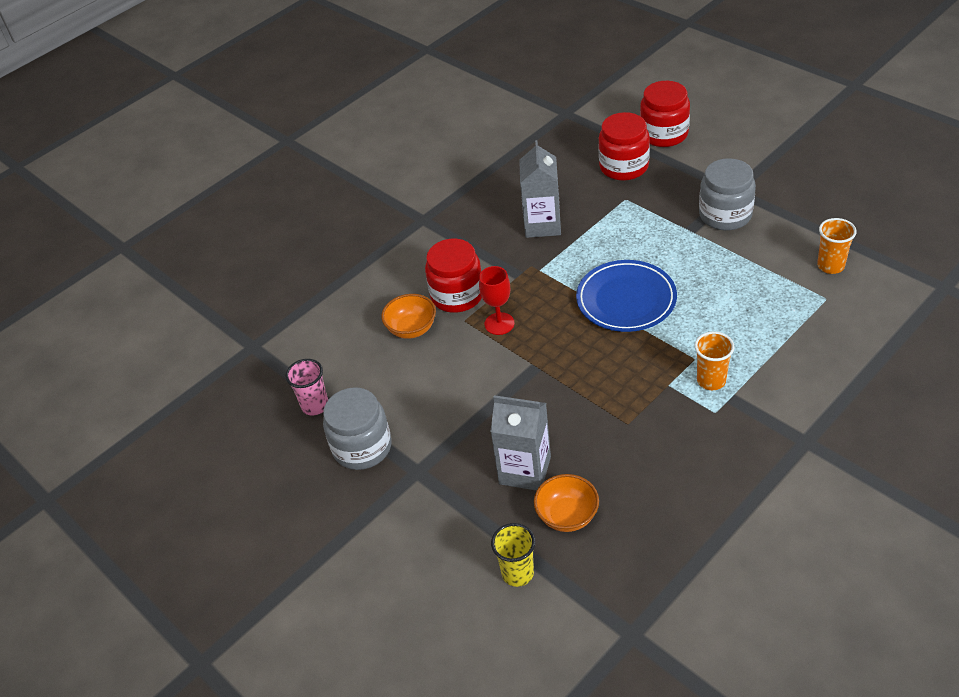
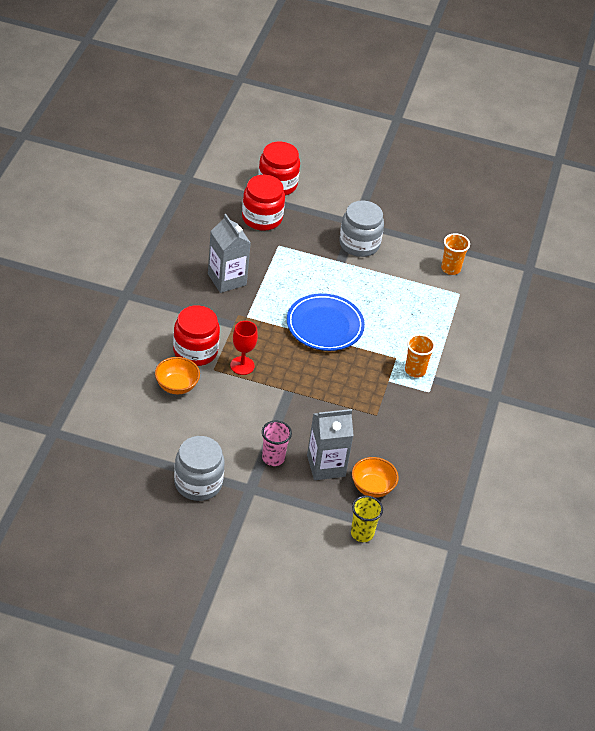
camera: 40 degrees left, 0 degrees up
(315, 405) = (139, 463): pink cup -> pink cup (273, 458)

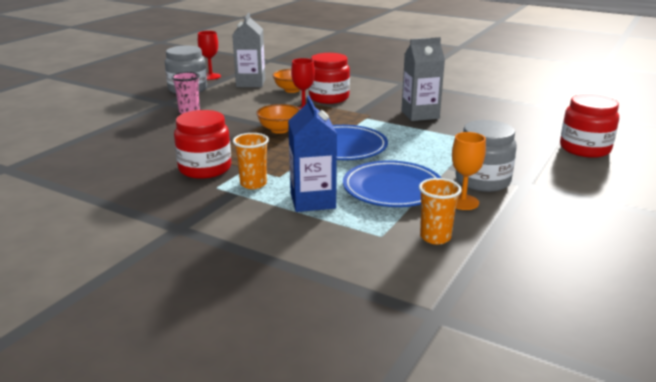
camera: 110 degrees right, 20 degrees down
(142, 475) = (211, 76): none -> red goblet
(262, 218) = (519, 136): red jar -> red jar (205, 168)
(326, 466) = (162, 128): grey carton -> grey carton (251, 83)
(362, 533) = (74, 133): yellow cup -> none
(372, 487) = (117, 143): orange bowl -> orange bowl (279, 130)
(392, 291) = (392, 189): none -> blue plate
(397, 255) = (462, 202): none -> orange goblet
(427, 332) = (312, 201): none -> blue carton

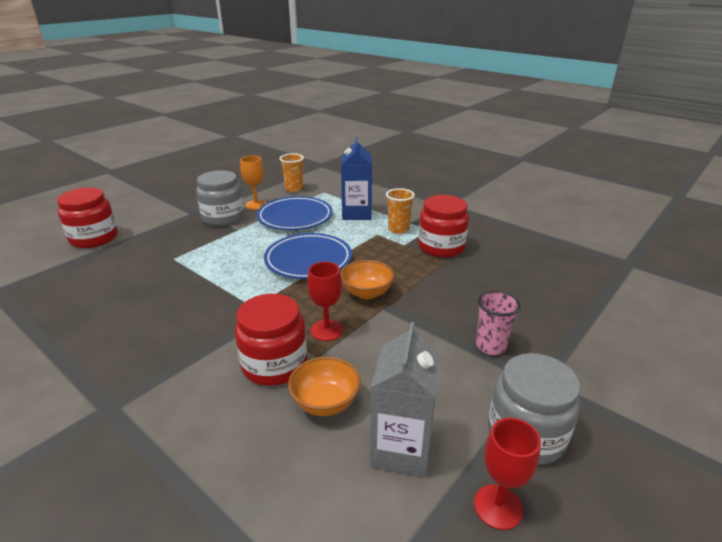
camera: 170 degrees left, 5 degrees up
(420, 114) = (182, 305): grey carton -> none

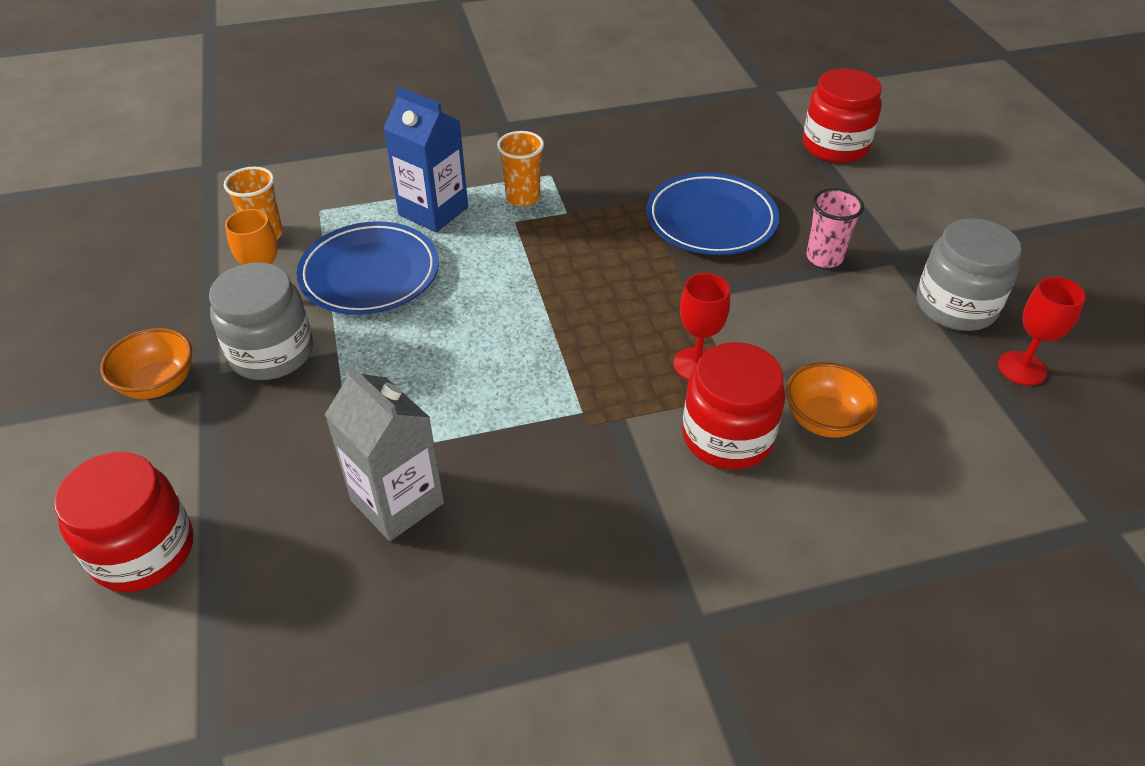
camera: 55 degrees left, 15 degrees up
(308, 260) = (515, 313): blue plate -> blue plate (711, 220)
(367, 293) = (647, 296): orange bowl -> orange bowl (158, 383)
(401, 449) = (924, 394): grey carton -> grey carton (397, 502)
(441, 247) = (605, 187): red jar -> red jar (835, 146)

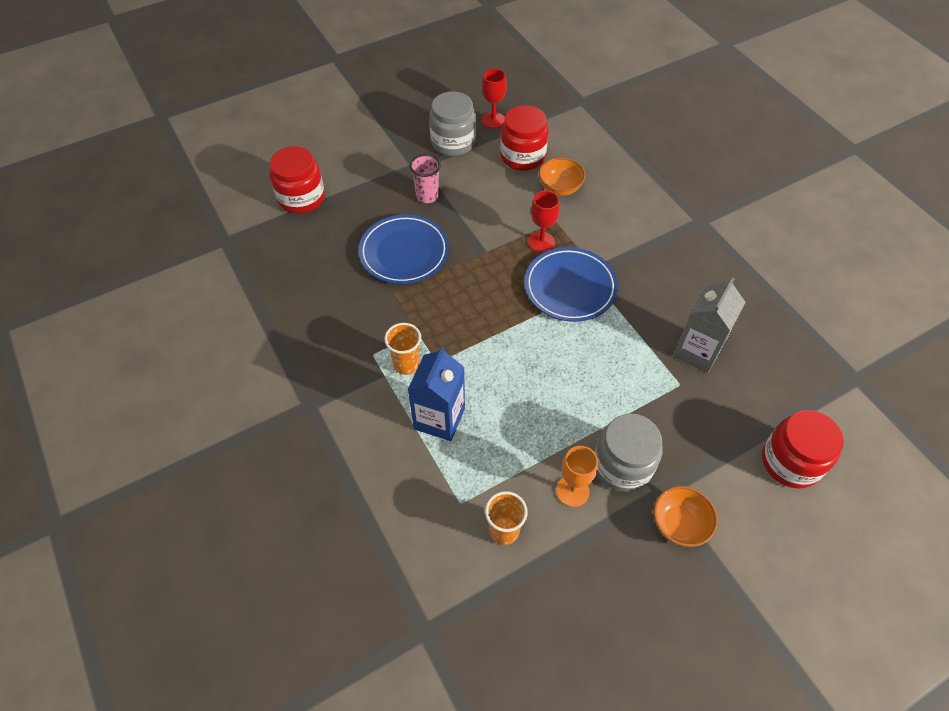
camera: 105 degrees left, 10 degrees up
(370, 274) = (524, 435): blue plate -> blue plate (570, 287)
(727, 436) = (588, 223): red jar -> red jar (522, 156)

